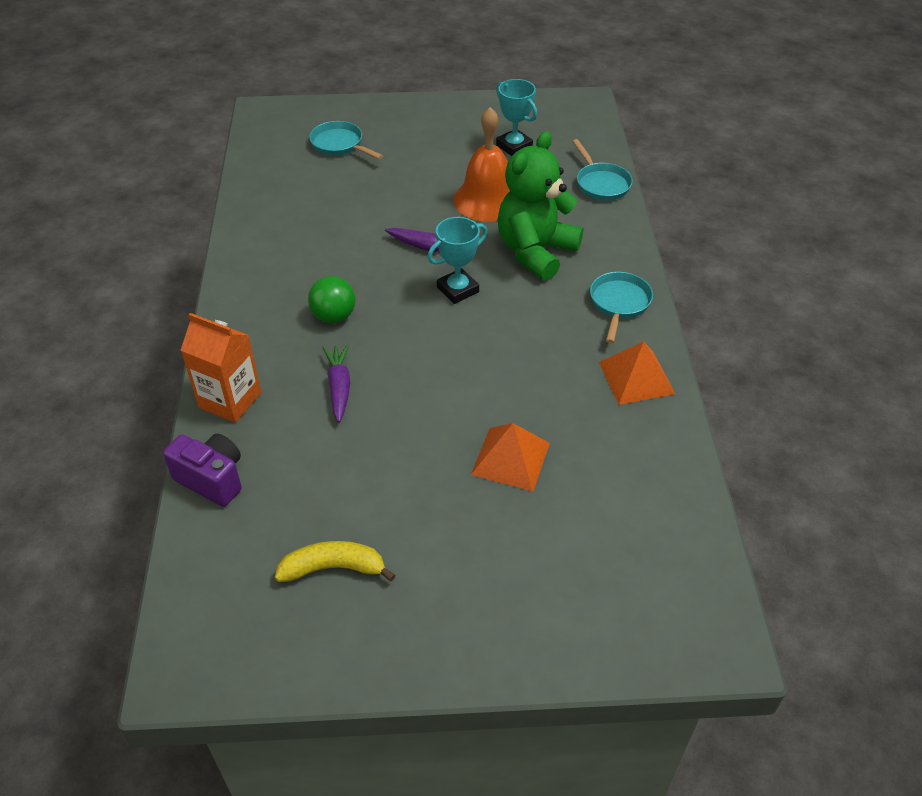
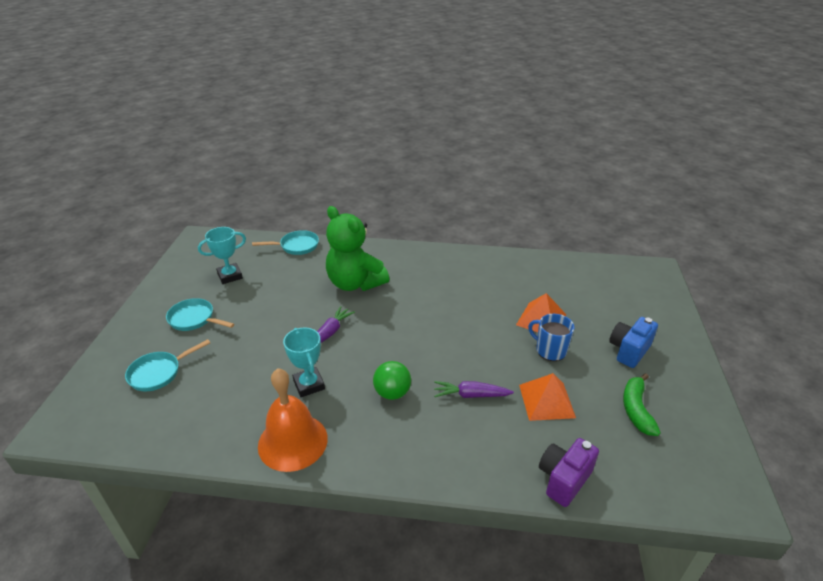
camera: 80 degrees left, 10 degrees down
(230, 400) = (477, 466): orange carton -> none
(333, 568) = (636, 409): yellow banana -> green banana
(441, 469) = (550, 350): none -> blue mug
(457, 290) = (382, 323): turquoise trophy -> turquoise trophy (309, 385)
(460, 571) = (629, 351): none -> blue camera
(487, 200) = (287, 297): orange bell -> orange bell (293, 441)
(619, 304) = (416, 259): turquoise pan -> turquoise pan (194, 319)
(636, 377) = (479, 263): orange pyramid -> orange pyramid (546, 401)

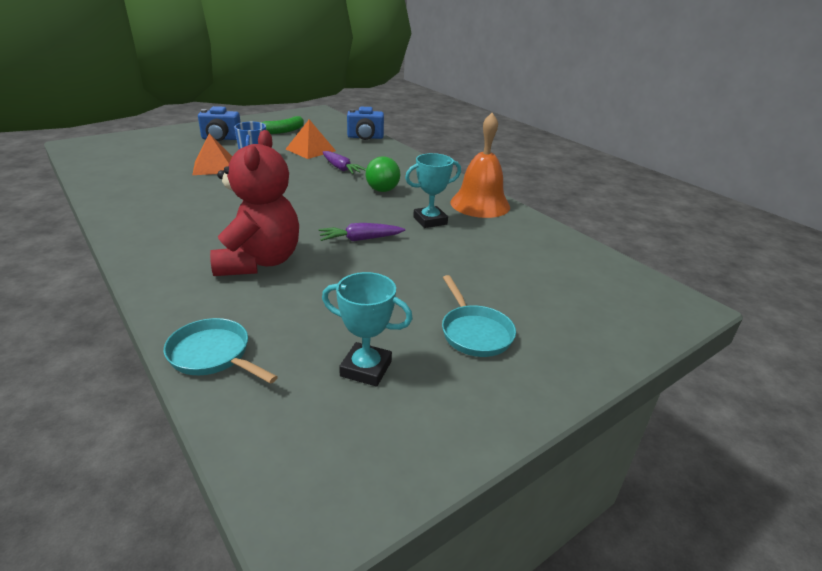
camera: 135 degrees left, 5 degrees down
(158, 373) = (556, 297): turquoise pan -> none
(309, 385) = (430, 220): turquoise trophy -> turquoise trophy turned 45 degrees clockwise
(355, 283) = (259, 262): green teddy bear -> red teddy bear
(563, 479) = (365, 137): purple camera -> blue camera

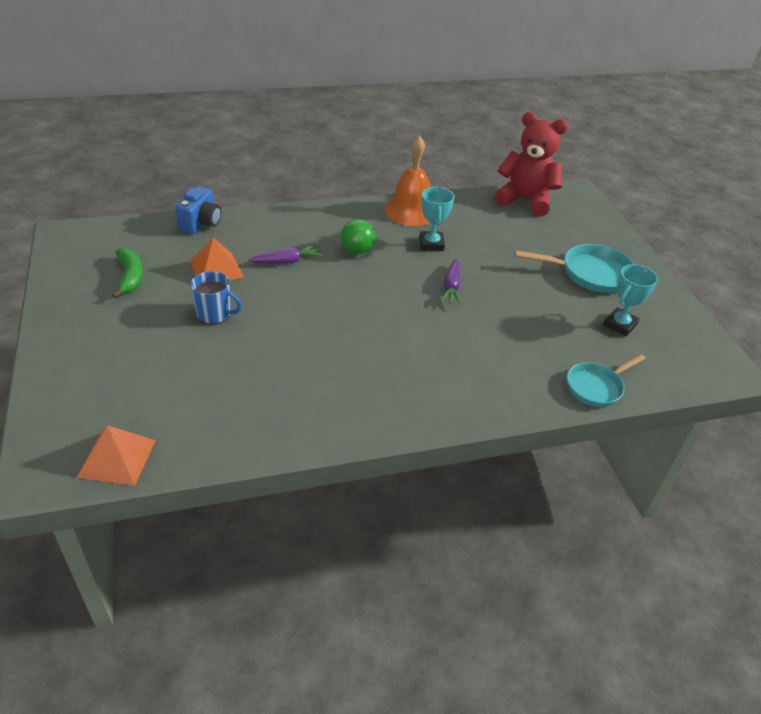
camera: 70 degrees left, 10 degrees up
(214, 166) = (227, 348): orange pyramid -> orange pyramid (117, 458)
(221, 139) = (123, 331): blue camera -> none
(259, 262) = (472, 347): red teddy bear -> red teddy bear (525, 200)
(474, 332) = (590, 274): turquoise pan -> turquoise pan, size x1.51

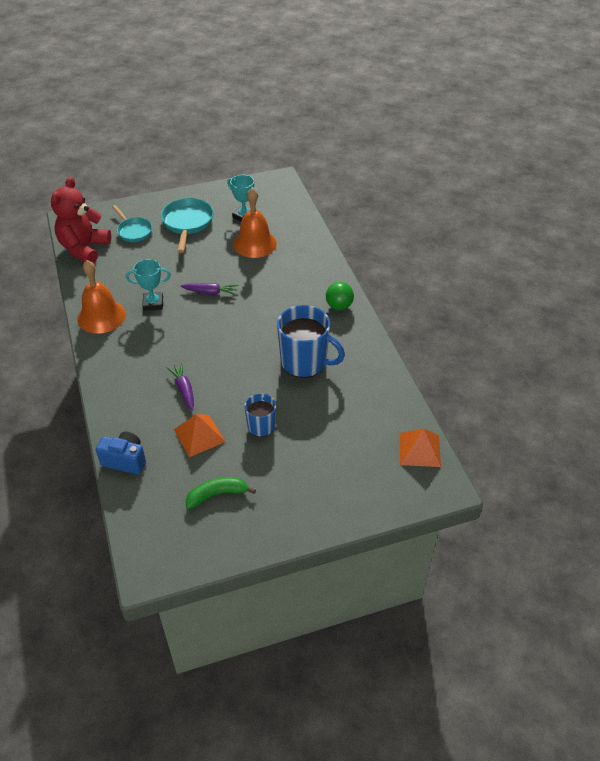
camera: 90 degrees left, 5 degrees up
(312, 360) = (305, 362): none -> blue mug
(357, 251) = (165, 347): green ball -> green ball (339, 306)
(558, 331) = (255, 243): none -> orange bell
(596, 387) = (306, 232): turquoise pan -> turquoise pan (133, 231)

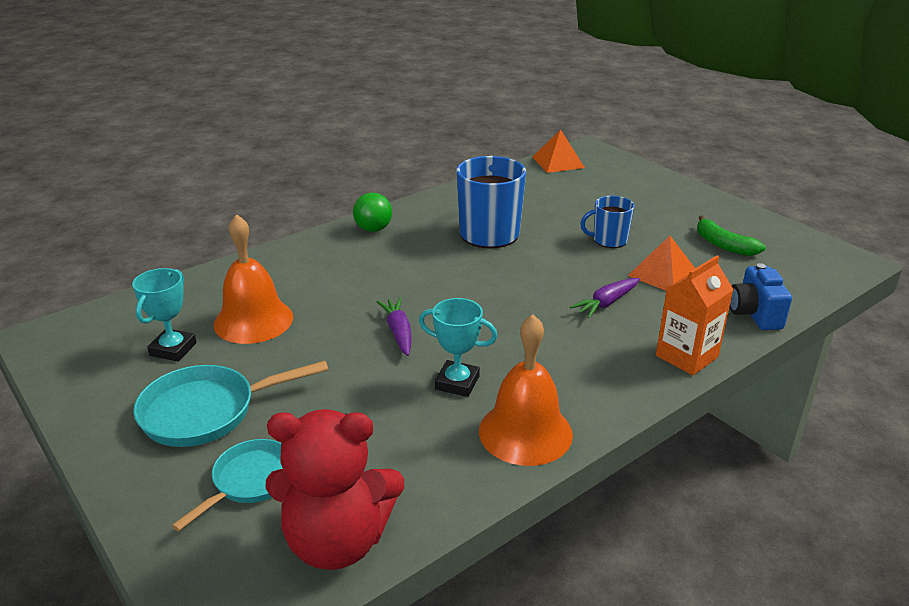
camera: 110 degrees left, 15 degrees down
(110, 403) = (686, 356): none -> orange carton
(153, 303) = (457, 383): turquoise trophy -> turquoise trophy turned 45 degrees counterclockwise

